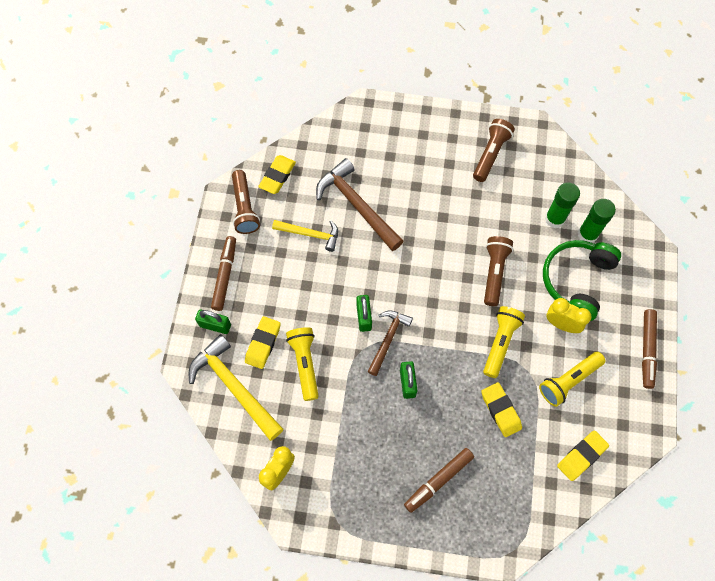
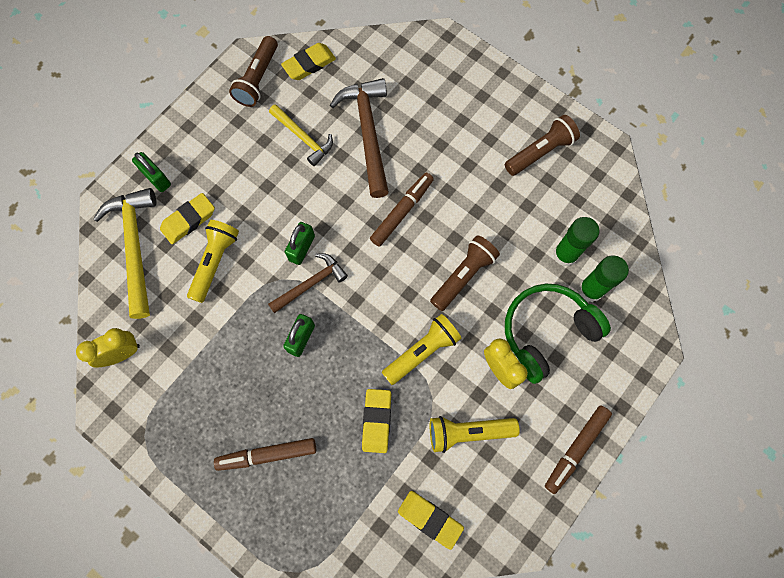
camera: 30 degrees right, 5 degrees up
(225, 275) = (196, 135): brown marker -> brown marker (402, 211)
(581, 456) = (430, 519): yellow eraser -> yellow eraser turned 45 degrees clockwise

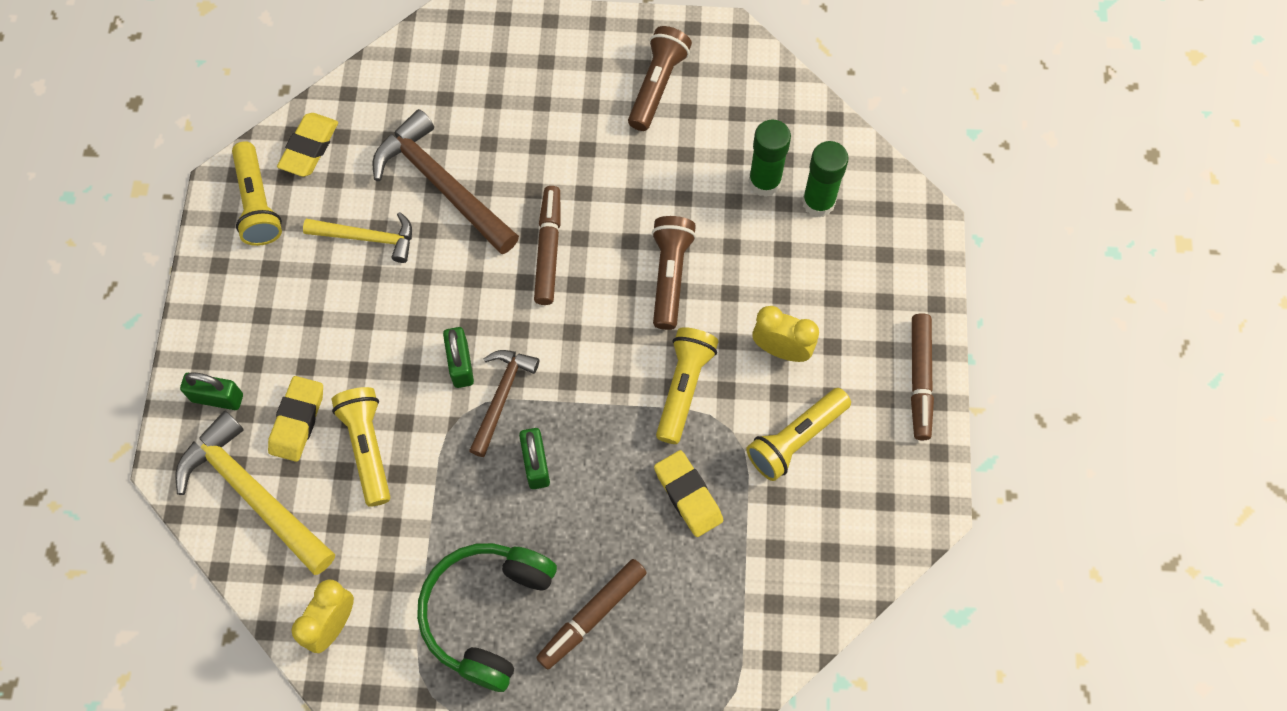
camera: 35 degrees left, 5 degrees down
(257, 79) = (257, 203): brown flashlight -> yellow flashlight
(430, 519) = (820, 557): yellow eraser -> none
(546, 332) = (804, 278): green headphones -> green headphones (487, 614)

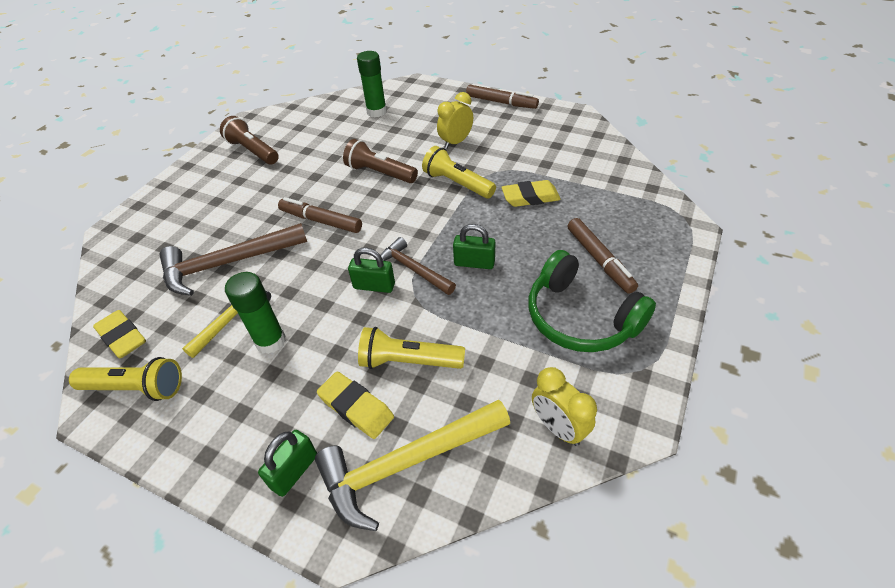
camera: 65 degrees left, 20 degrees down
(764, 182) = (349, 126): green glue stick -> green glue stick (270, 341)
(795, 439) = (514, 149): yellow flashlight -> none

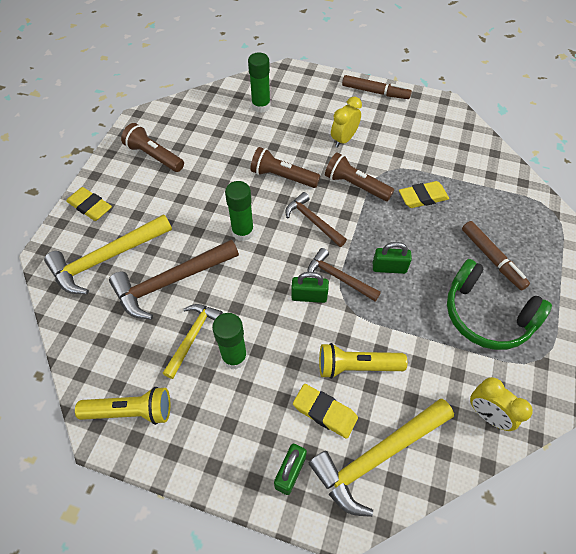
camera: 10 degrees left, 10 degrees up
(122, 337) = (100, 364): yellow eraser -> yellow eraser (90, 207)
(169, 238) = (106, 258): none -> yellow hammer
(321, 221) = (243, 232): brown marker -> green glue stick
(400, 214) = (313, 221): none -> brown hammer
(457, 183) = (355, 185): yellow flashlight -> brown flashlight

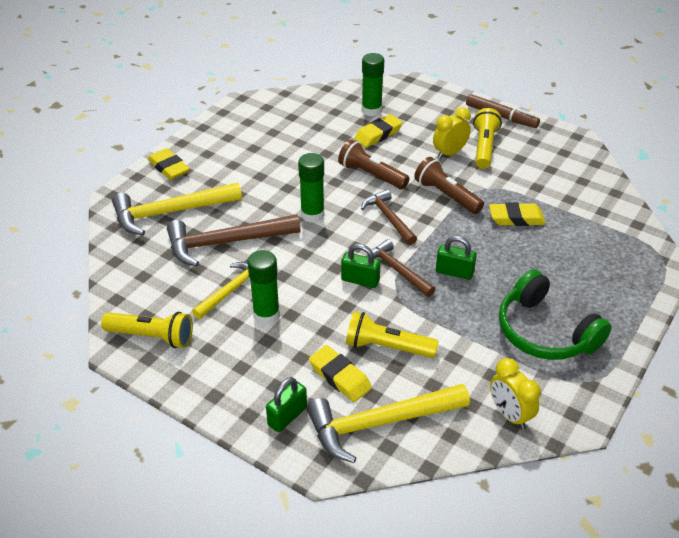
camera: 15 degrees right, 15 degrees down
(154, 156) = (246, 136): brown flashlight -> none
(275, 131) = (378, 134): none -> yellow eraser
(371, 127) = (484, 147): none -> yellow flashlight
(492, 258) = (572, 285): brown marker -> none

